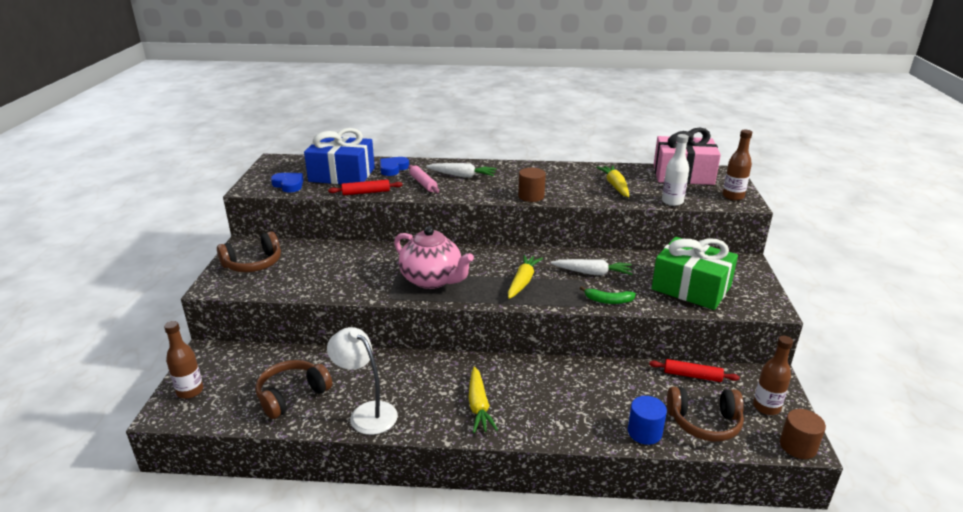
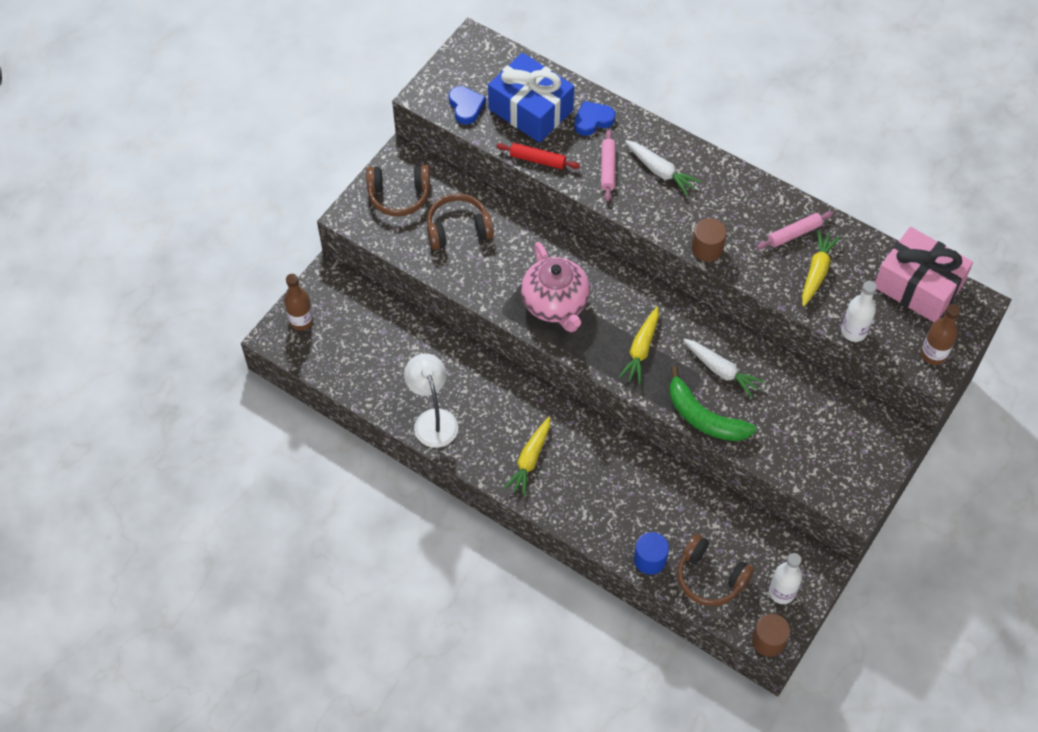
camera: 30 degrees right, 30 degrees up
(292, 395) = (381, 368): brown headphones -> brown headphones (458, 229)
(522, 282) = (641, 349): yellow carrot -> yellow carrot turned 150 degrees clockwise
(581, 176) = (794, 234): none -> pink rolling pin
(608, 301) = (704, 417): green banana -> green banana, size x1.79
(691, 288) = (802, 441): green gift -> none
(692, 375) = (747, 525): red rolling pin -> none
(766, 407) = (781, 592): brown bottle -> white bottle

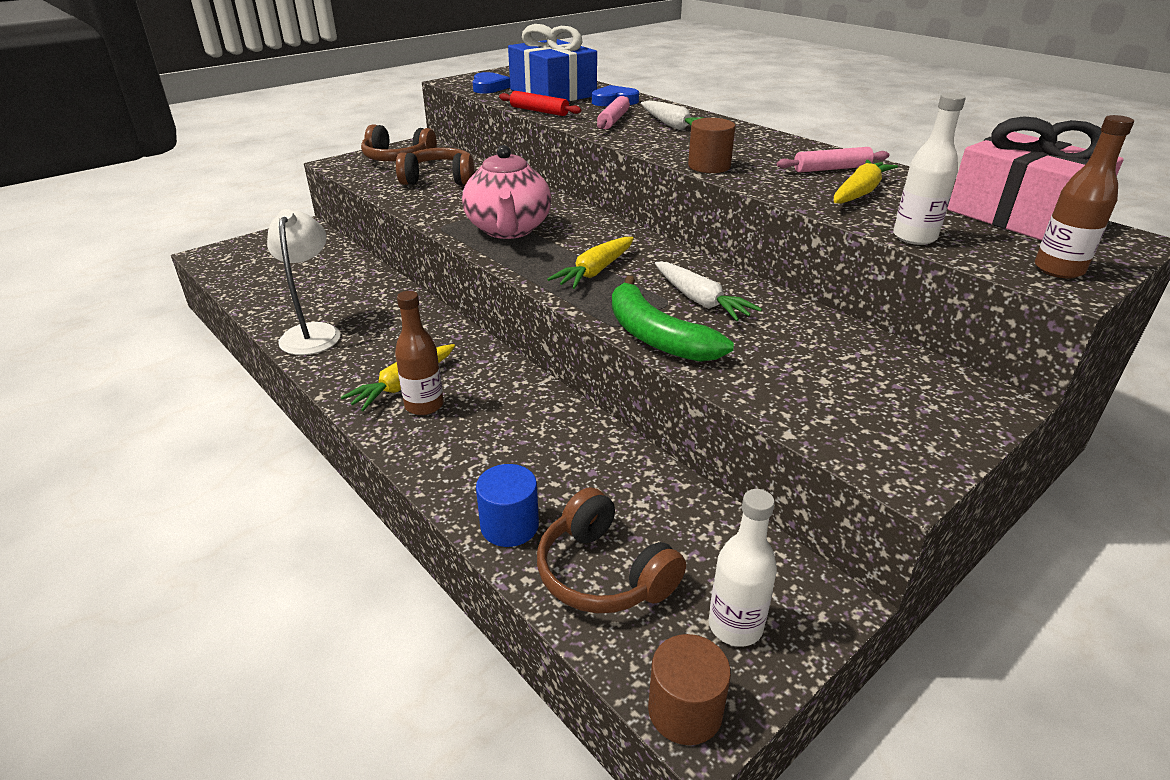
camera: 15 degrees right, 25 degrees down
(301, 321) = (246, 249): brown bottle -> brown bottle (424, 405)

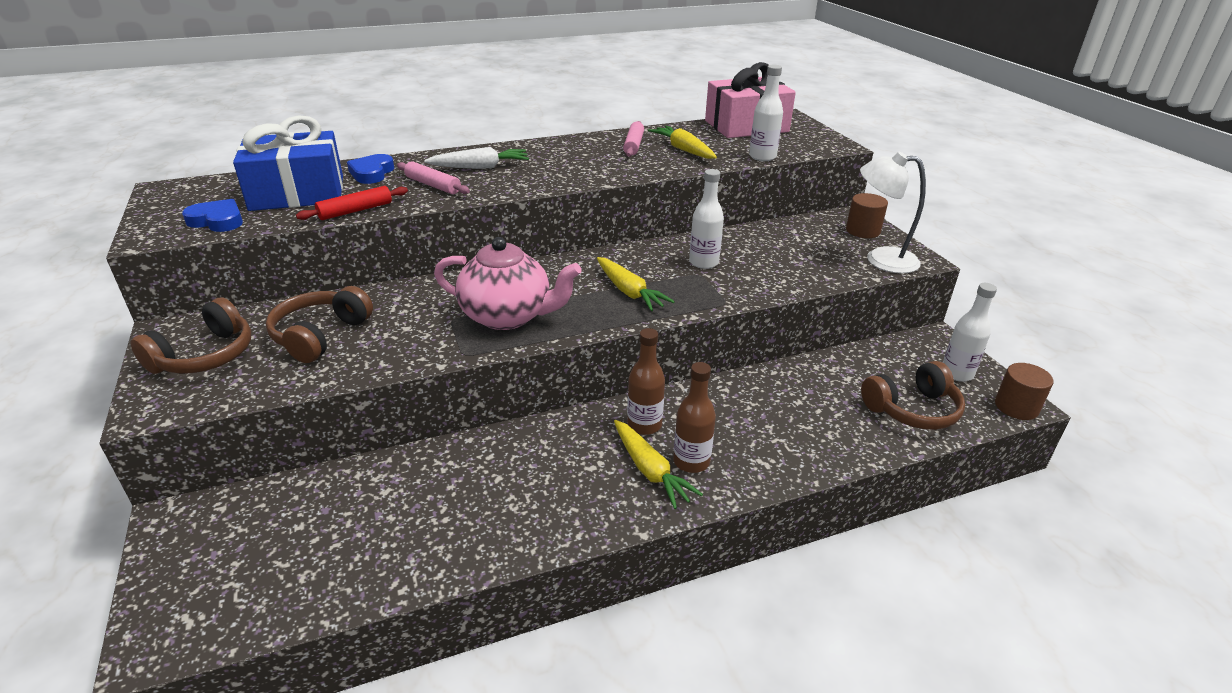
camera: 70 degrees left, 0 degrees up
(313, 332) = (503, 530): white lamp -> white lamp (880, 259)
(509, 526) = (862, 441): blue cylinder -> none
(656, 336) = (748, 291): green banana -> none
(700, 300) = (703, 262): white carrot -> white bottle
(709, 166) = (593, 178): brown cylinder -> brown cylinder (863, 231)
(1058, 270) = (819, 141): brown bottle -> brown bottle (644, 425)

